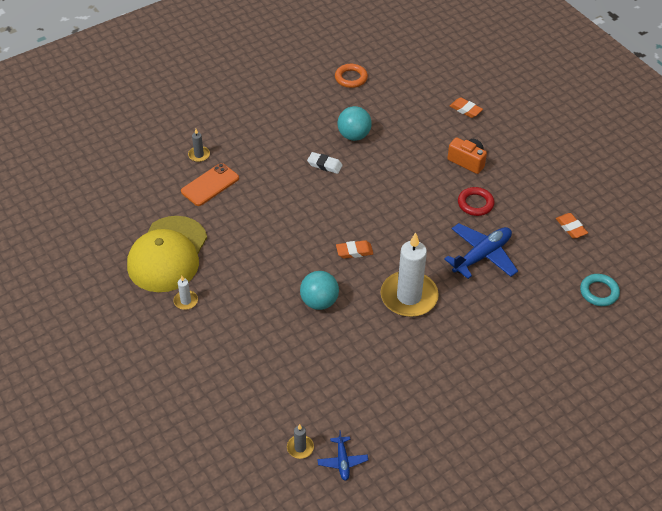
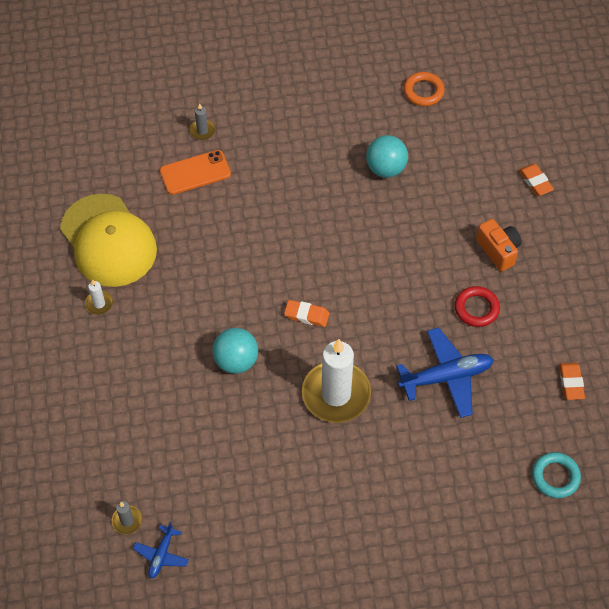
camera: 25 degrees right, 10 degrees up
(167, 254) = (108, 241): yellow cap -> yellow cap turned 75 degrees counterclockwise
(325, 165) = (332, 194): white eraser -> none

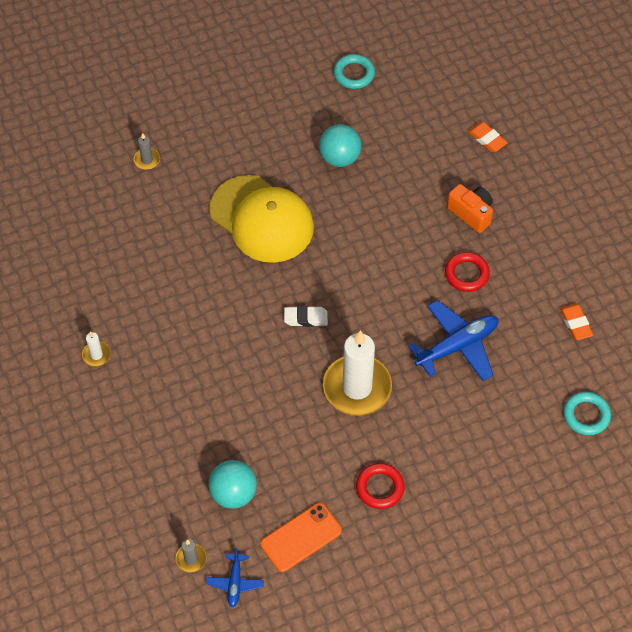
camera: 15 degrees left, 0 degrees up
(108, 241) = (86, 290): yellow cap -> yellow cap (262, 219)
(195, 172) = (152, 203): orange phone -> orange phone (301, 537)
(236, 361) = (250, 378): turquoise ball -> turquoise ball (233, 493)
(306, 315) = (305, 318): orange eraser -> white eraser
(329, 497) = (380, 487): none -> red ring
(423, 91) = (354, 74): orange ring -> turquoise ring

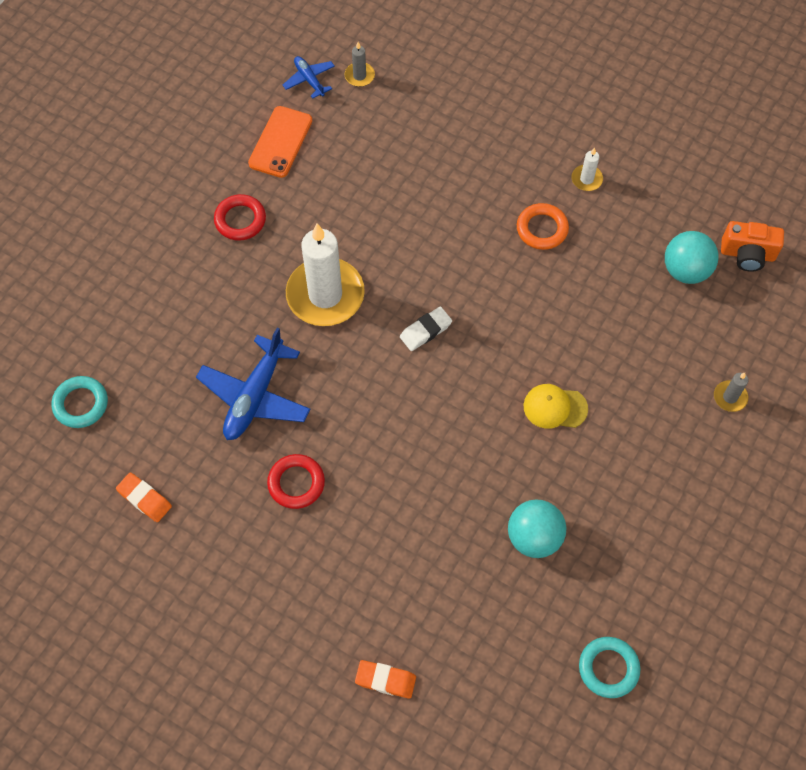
camera: 145 degrees right, 5 degrees up
(163, 338) = (542, 229): none -> orange ring
(233, 493) = (365, 141): turquoise ball -> turquoise ball (685, 270)
(262, 219) = (555, 407): yellow cap -> yellow cap, size x0.45
(471, 213) = (339, 562): orange camera -> orange camera (747, 254)

